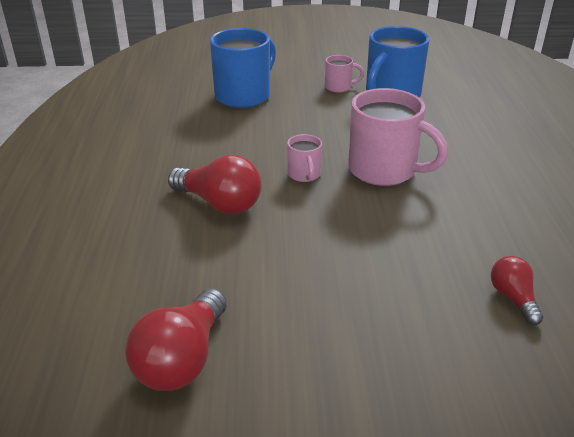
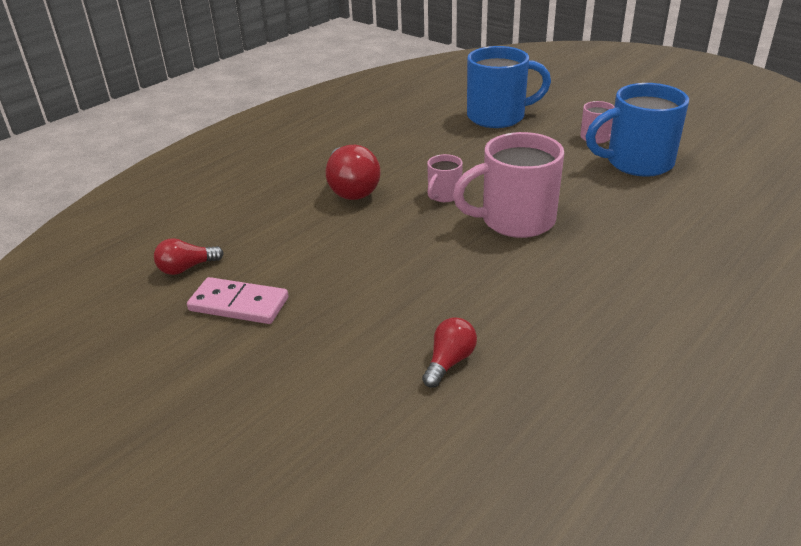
camera: 45 degrees right, 0 degrees up
(182, 359) = (186, 268): red light bulb -> red light bulb, size x0.58
(291, 359) = (239, 304): none -> pink domino
(384, 170) = (515, 220): pink mug -> pink mug turned 90 degrees clockwise

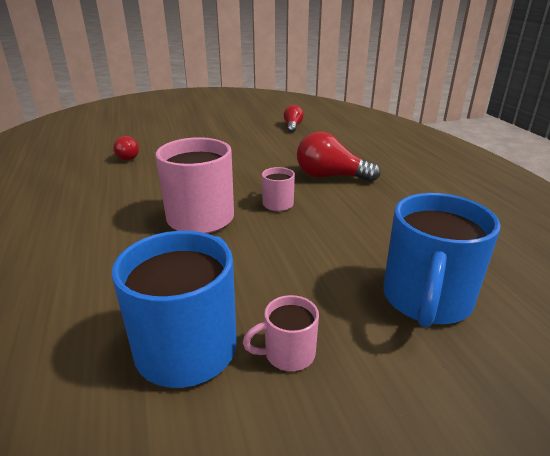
camera: 120 degrees right, 5 degrees down
(239, 304) = (245, 131): pink domino -> none

